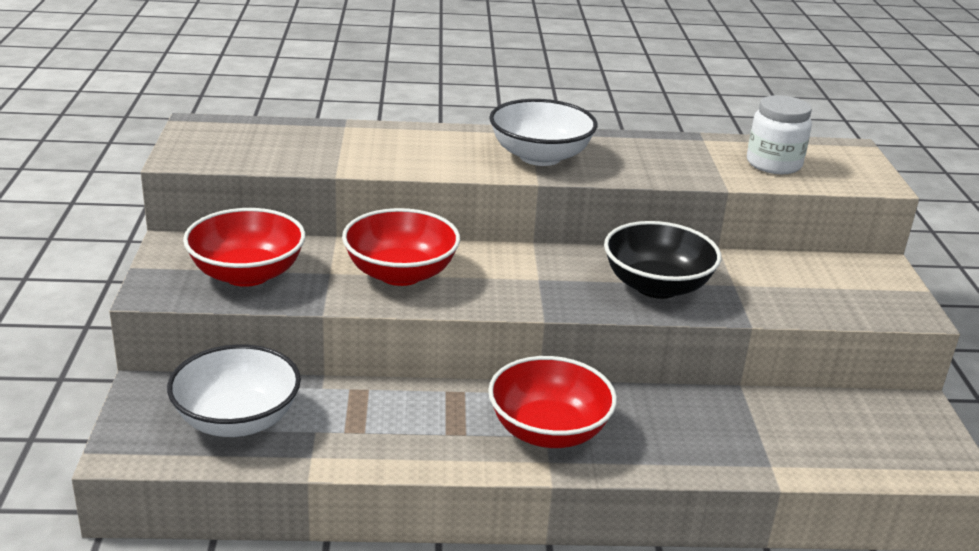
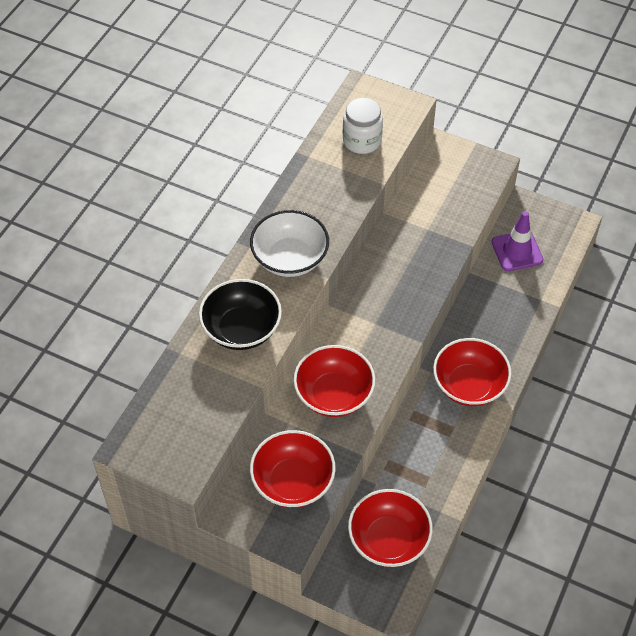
camera: 60 degrees left, 25 degrees up
(237, 420) = (388, 540): white bowl -> red bowl
(656, 286) = (412, 268): black bowl -> black bowl (241, 329)
(829, 419) = (517, 251): none -> purple traffic cone

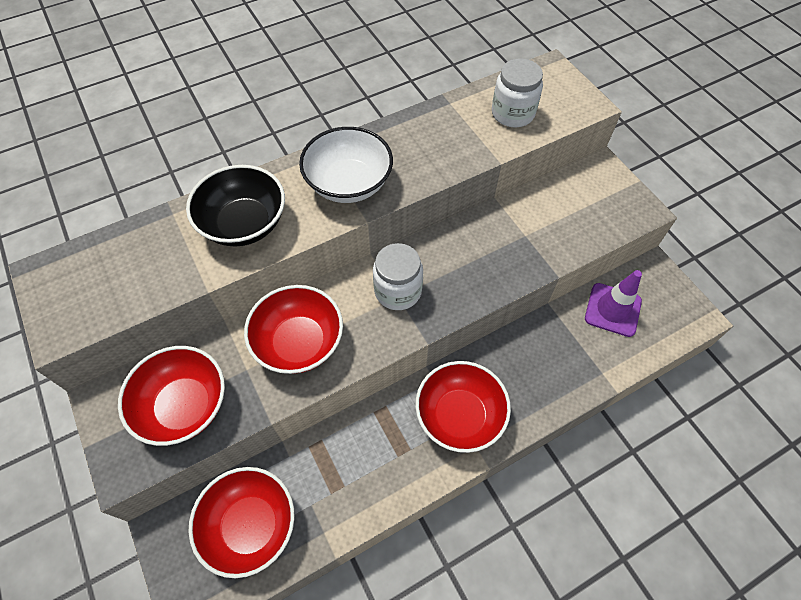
camera: 35 degrees right, 5 degrees up
(371, 320) = (398, 291): none -> white jar

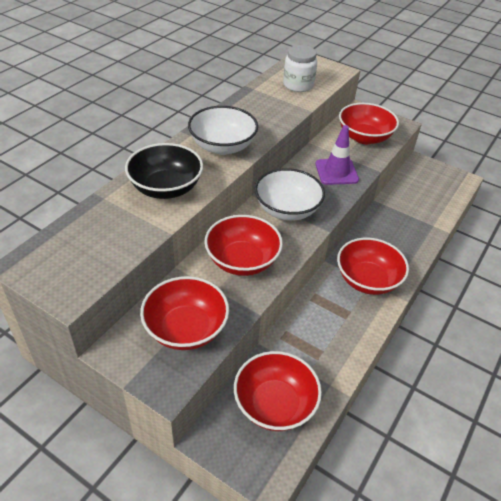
camera: 30 degrees left, 15 degrees down
(398, 291) = (287, 210): white jar -> white bowl
(575, 214) = (364, 137): none -> red bowl
(612, 310) = (414, 191): purple traffic cone -> purple traffic cone (336, 172)

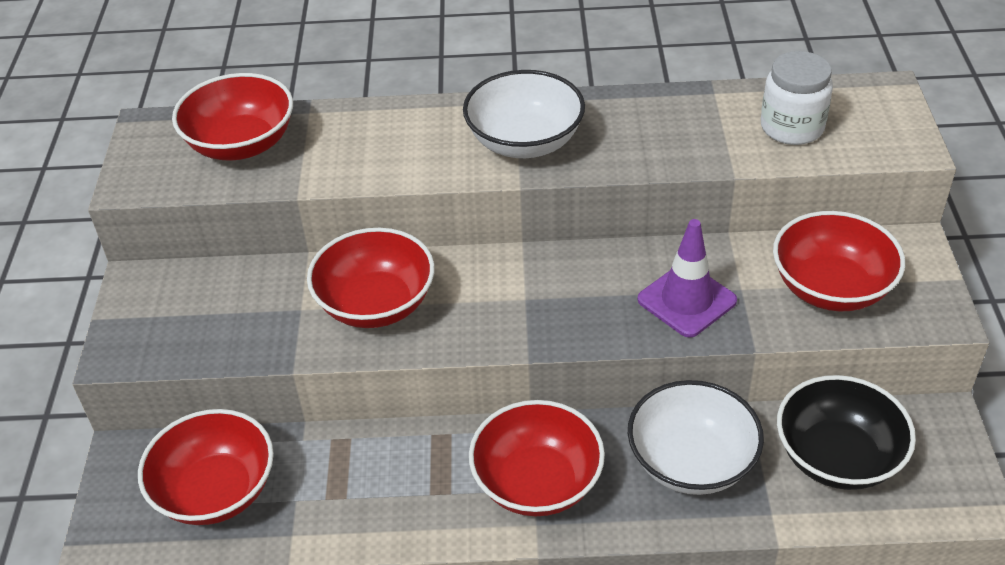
camera: 60 degrees right, 0 degrees up
(166, 188) = (378, 145): black bowl -> black bowl (837, 457)
(186, 329) = (213, 319): red bowl -> red bowl (241, 144)
(287, 210) = (529, 293): white bowl -> white bowl (691, 462)

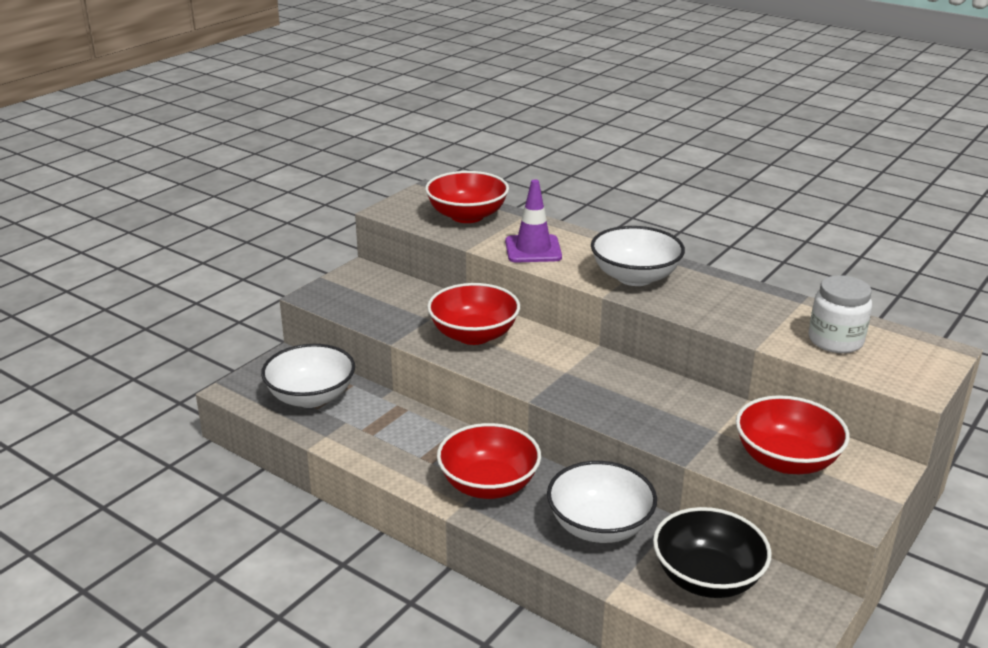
camera: 35 degrees right, 15 degrees down
(216, 491) = (311, 397): red bowl -> white bowl
(686, 300) = (670, 419): purple traffic cone -> purple traffic cone (533, 249)

